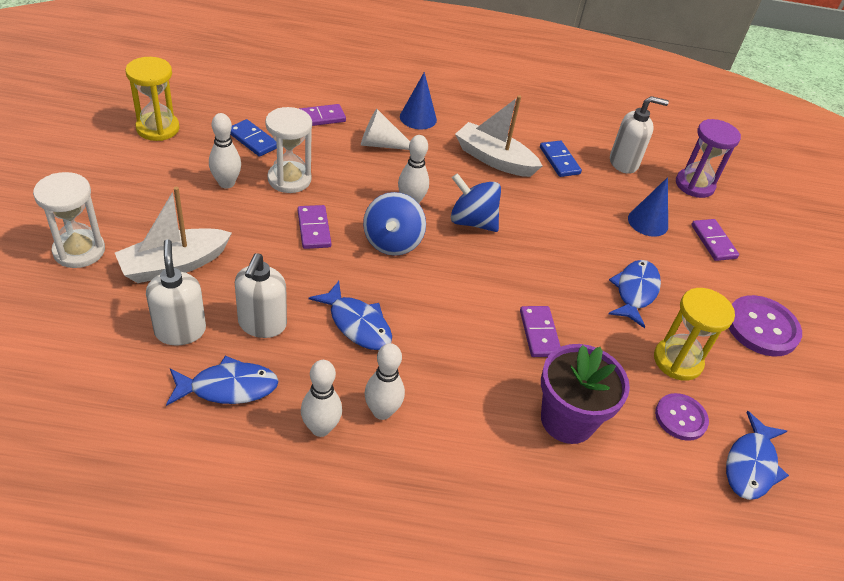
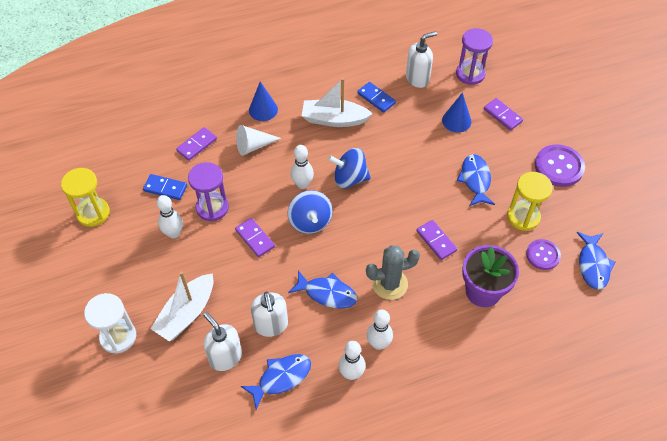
camera: 20 degrees left, 10 degrees up
(289, 179) = (212, 208): white hourglass -> purple hourglass
(445, 352) = (390, 284): none -> grey cactus

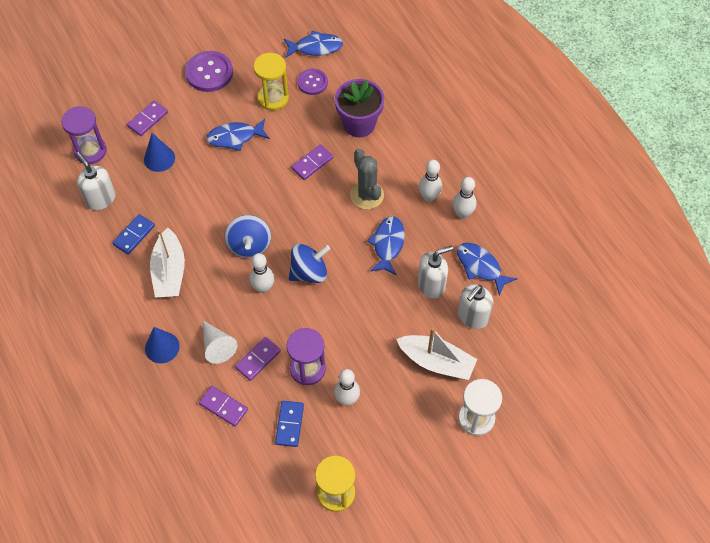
camera: 100 degrees left, 5 degrees up
(255, 238) = (338, 319): purple domino -> purple domino (258, 359)

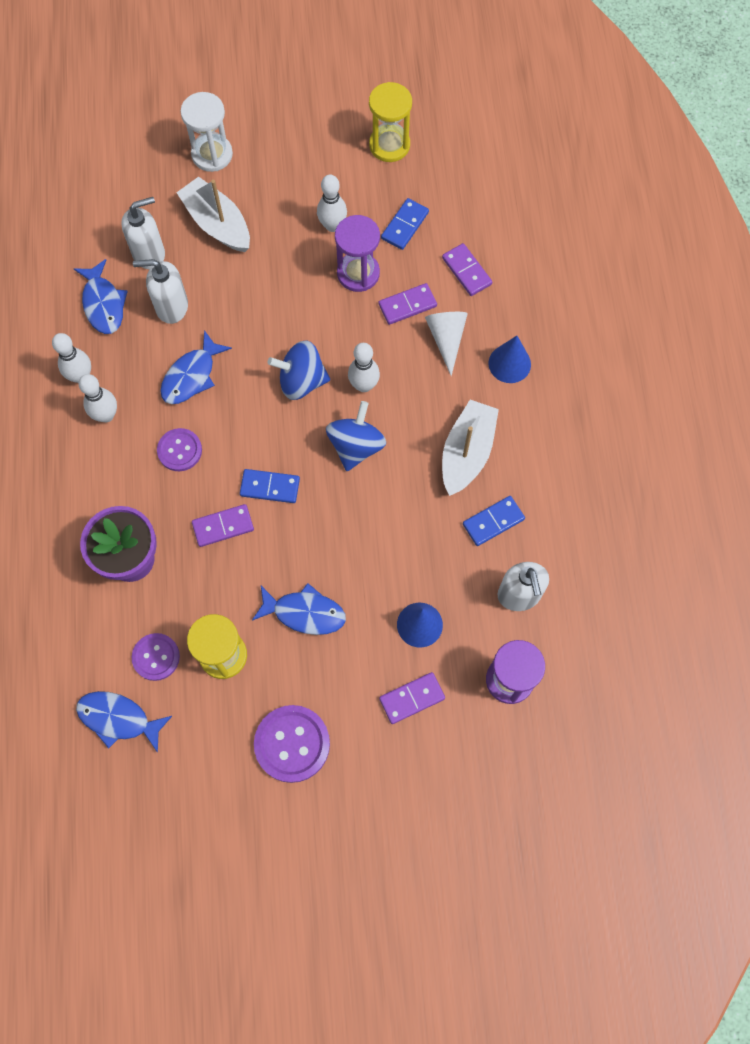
camera: 155 degrees left, 10 degrees up
(294, 197) = (270, 487): none -> blue domino
(367, 195) = (179, 450): grey cactus -> purple button

